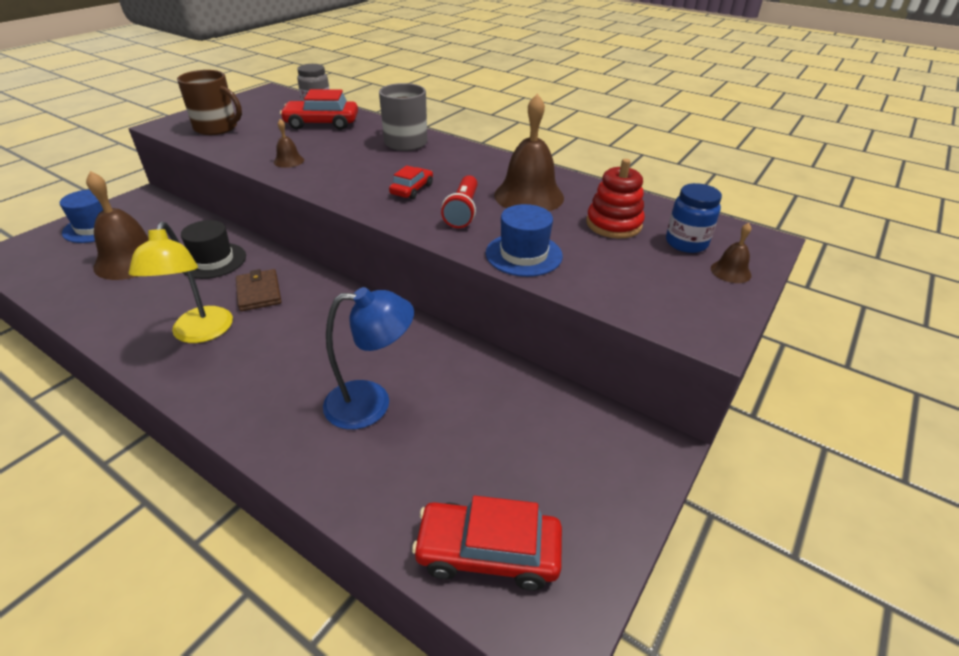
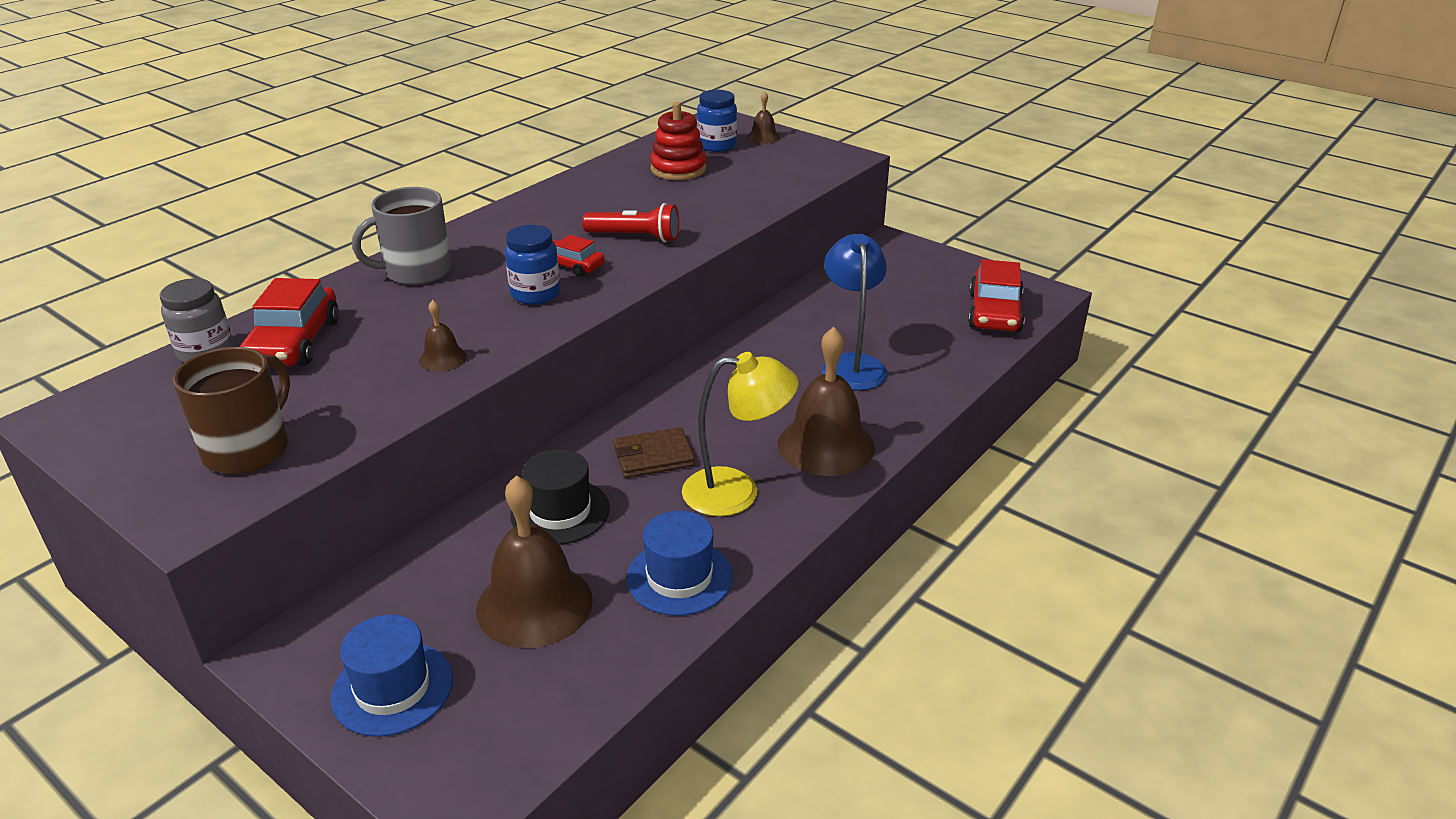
camera: 85 degrees left, 5 degrees down
(368, 180) = (535, 294): none -> blue jar
(523, 254) = (729, 211): blue hat -> blue hat (679, 577)
(529, 196) = (608, 202): brown bell -> brown bell (826, 445)

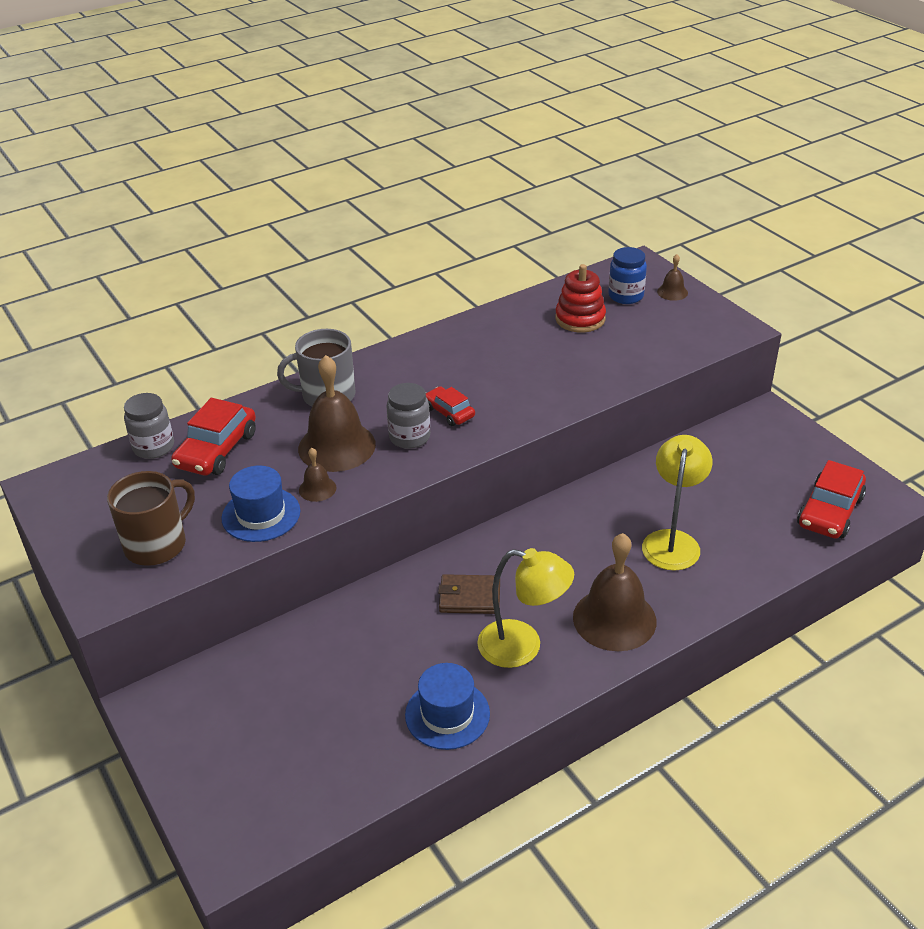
camera: 20 degrees right, 5 degrees up
(392, 688) = (214, 753): blue hat -> blue hat (261, 514)
(534, 604) = (333, 709): brown bell -> brown bell (336, 446)
(535, 294) = (409, 437): blue jar -> grey jar
(560, 511) = (380, 631): black hat -> none
(635, 237) = (512, 391): red flashlight -> none
(852, 364) = (672, 541): blue lamp -> yellow lamp

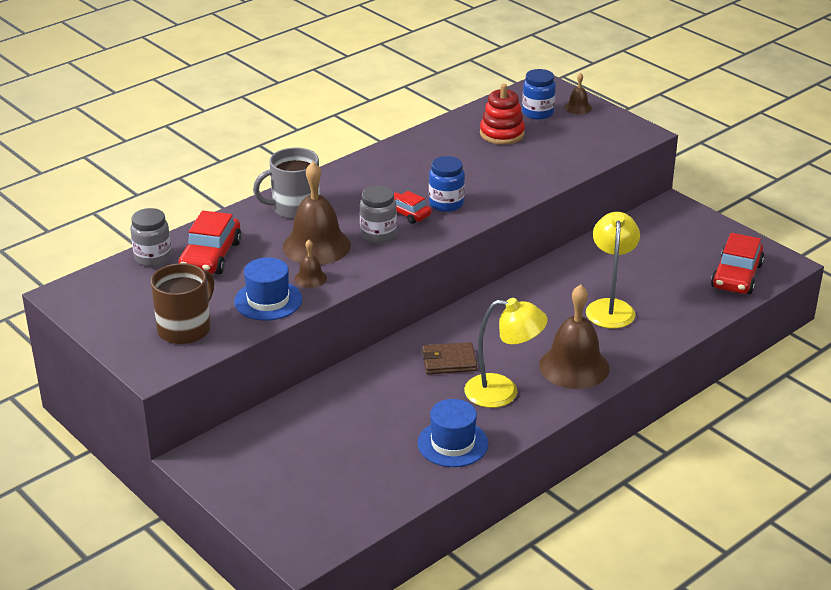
camera: 10 degrees left, 5 degrees down
(496, 403) = (446, 204): none -> blue jar

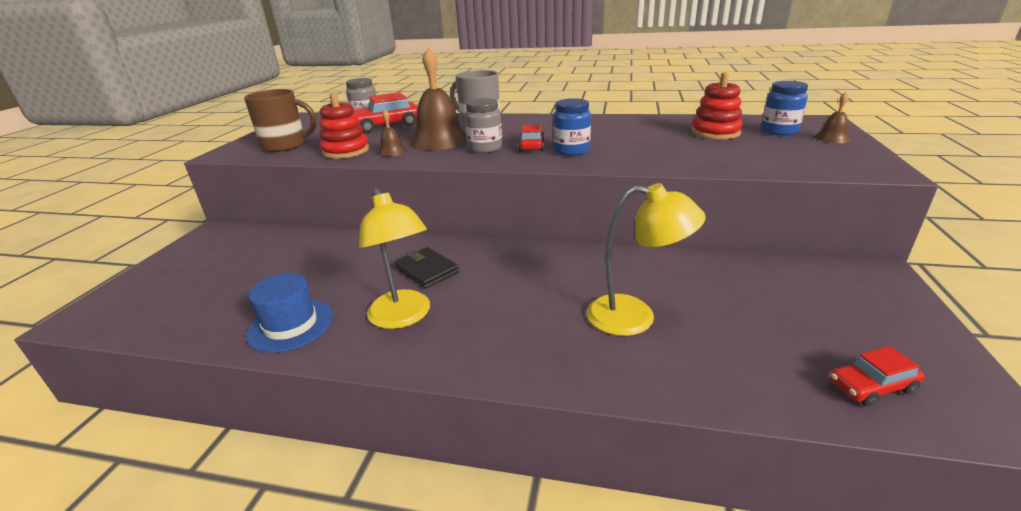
camera: 55 degrees right, 5 degrees down
(268, 300) = (346, 151): blue hat -> red stacking toy
(449, 361) = (426, 270): brown wallet -> black wallet
(574, 366) = (496, 341): brown bell -> none
(610, 307) = (635, 317): yellow lamp -> yellow lamp turned 45 degrees clockwise
(736, 276) = (872, 386): red car -> red car, size x0.59

